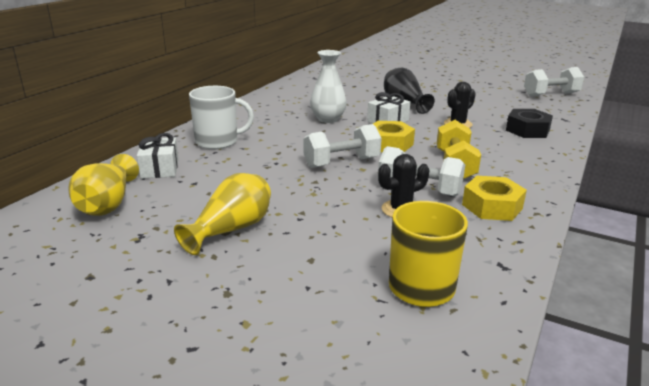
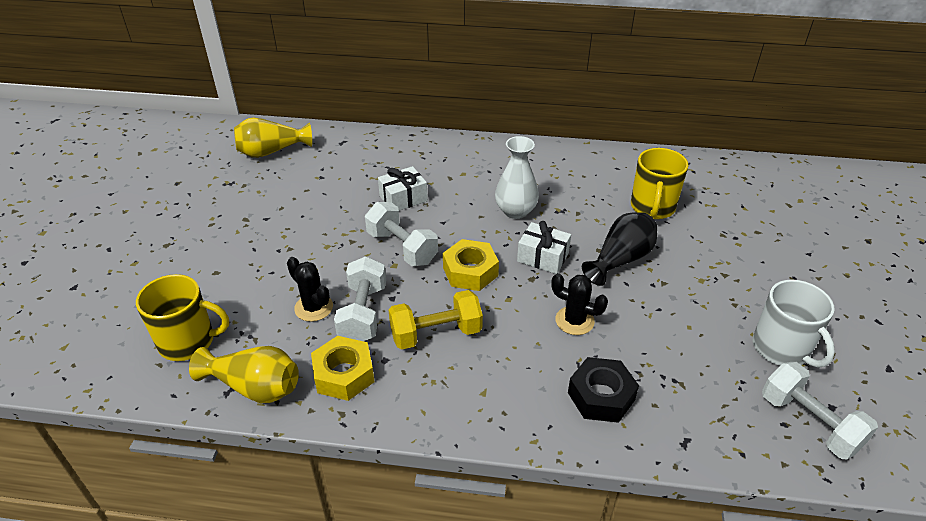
camera: 70 degrees right, 15 degrees up
(160, 168) = (339, 151): white gift -> white gift (403, 198)
(218, 141) = (411, 161): white mug -> white mug (782, 349)
(231, 229) = (250, 220): yellow vase -> yellow vase (254, 387)
(358, 86) = (652, 207): none -> yellow mug

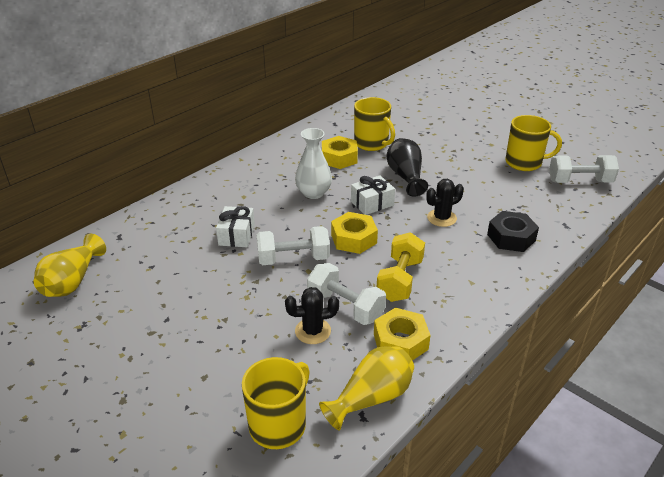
camera: 55 degrees left, 5 degrees down
(596, 198) = (339, 158): none -> yellow nut
(782, 349) = (524, 163): white mug -> yellow mug

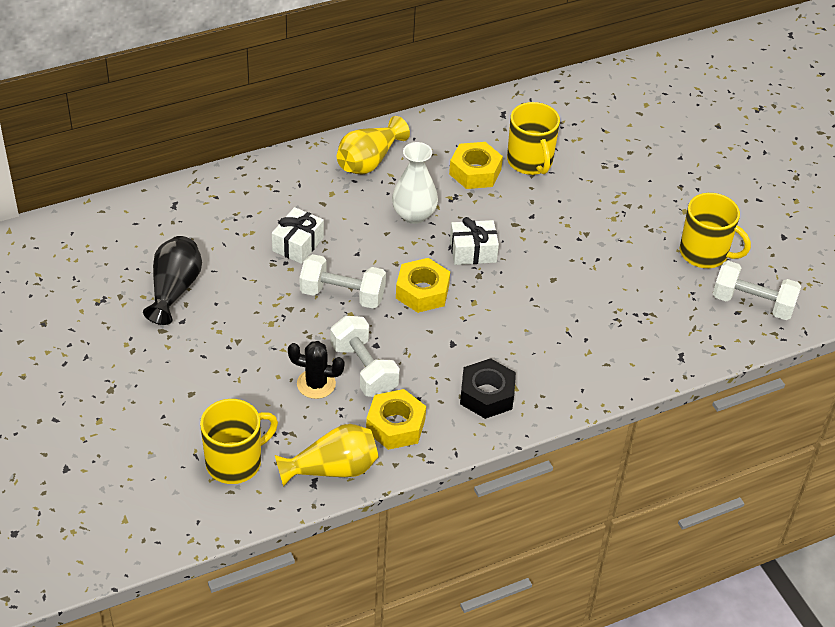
camera: 20 degrees right, 10 degrees up
(72, 281) = (109, 246): yellow vase -> yellow vase (369, 161)
(400, 280) = (440, 359): yellow dumbbell -> none
(405, 177) = (538, 226): black vase -> black vase (174, 289)
(441, 218) = (540, 298): black cactus -> none
(511, 237) = (602, 350): black nut -> black nut (487, 395)

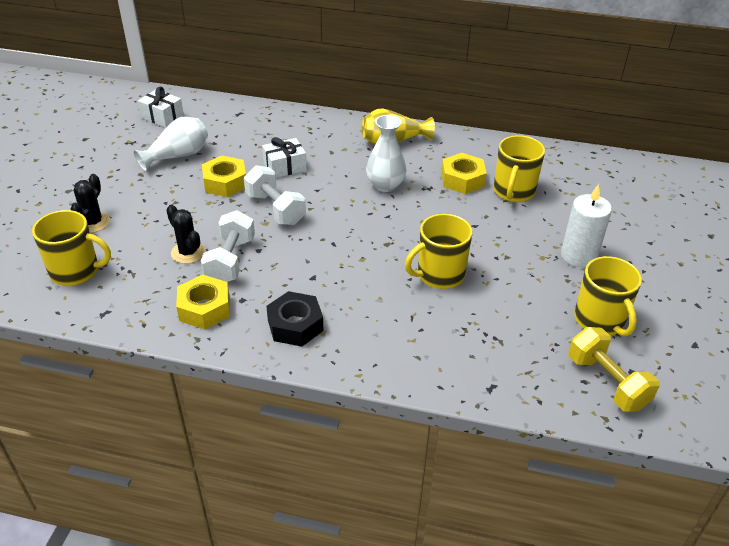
camera: 40 degrees right, 5 degrees down
(174, 289) = (177, 156): black vase -> white vase
(185, 407) = (93, 222): none -> black cactus
(332, 469) = (127, 311): yellow vase -> none
(422, 291) = (332, 233): yellow nut -> yellow nut (225, 182)
(473, 251) = (401, 226): white gift -> white gift (162, 117)
(551, 281) = (439, 274): none -> yellow mug
(639, 201) = (578, 256): none -> white candle
(752, 304) = (607, 382): white dumbbell -> yellow dumbbell

